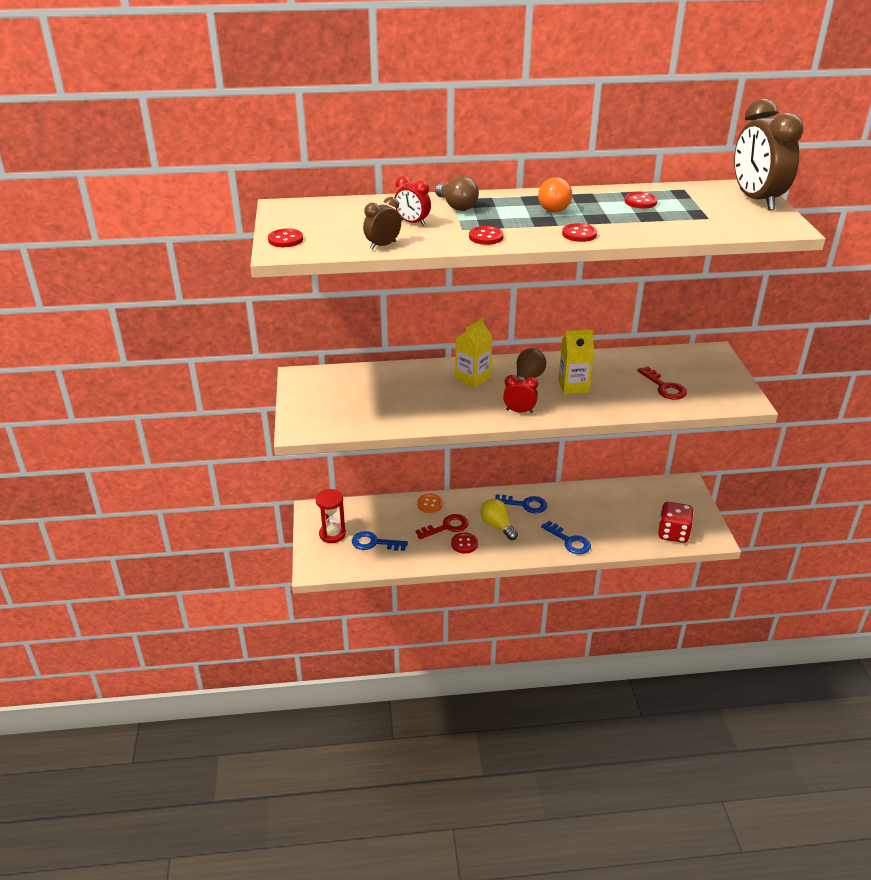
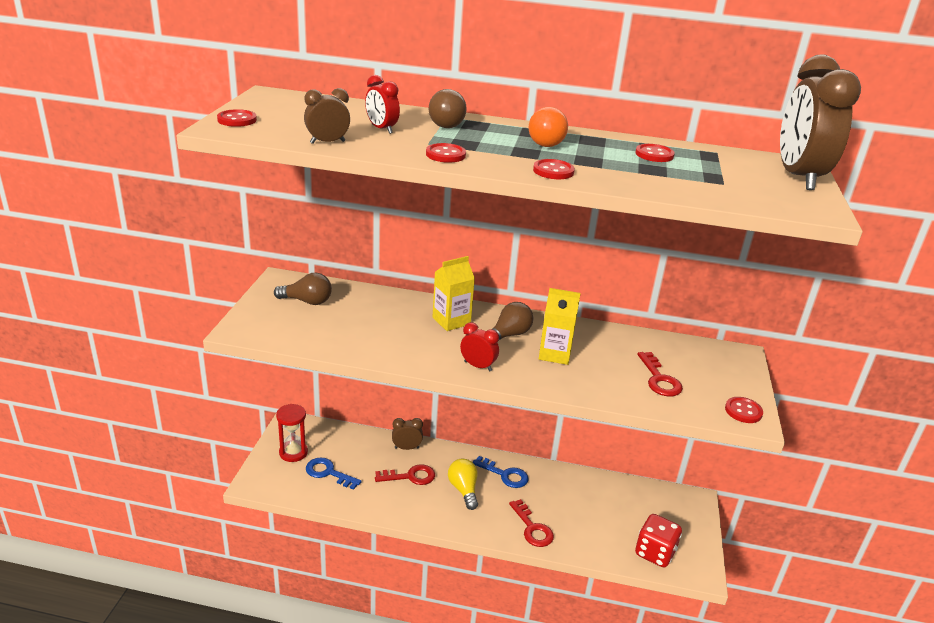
camera: 15 degrees right, 5 degrees down
(338, 390) = (307, 301): none -> brown light bulb
(429, 504) = (406, 448): orange button -> brown clock
(464, 544) = (418, 499): red button -> red button (743, 411)
(569, 541) = (532, 528): blue key -> red key

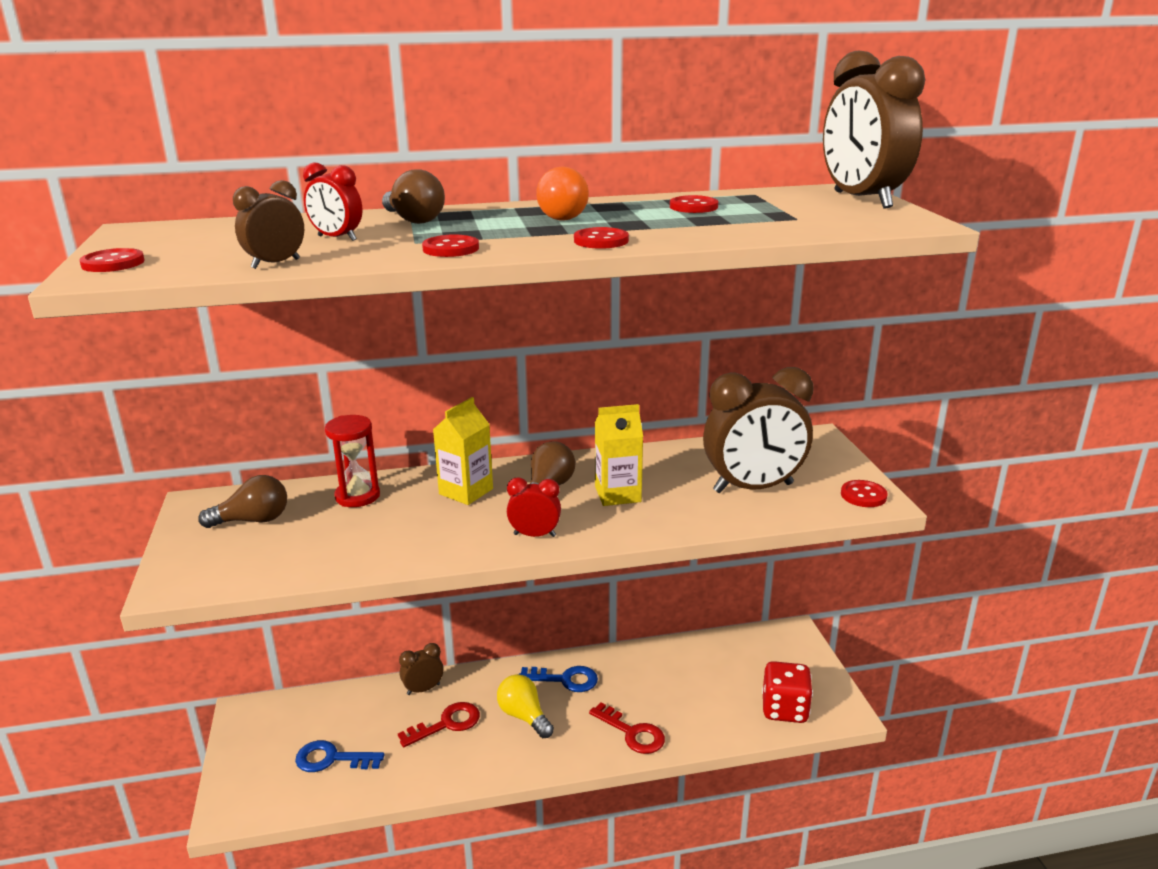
camera: 20 degrees left, 5 degrees down
(293, 452) = (267, 749): red hourglass -> red hourglass (357, 496)
(659, 379) = (753, 488): red key -> brown clock

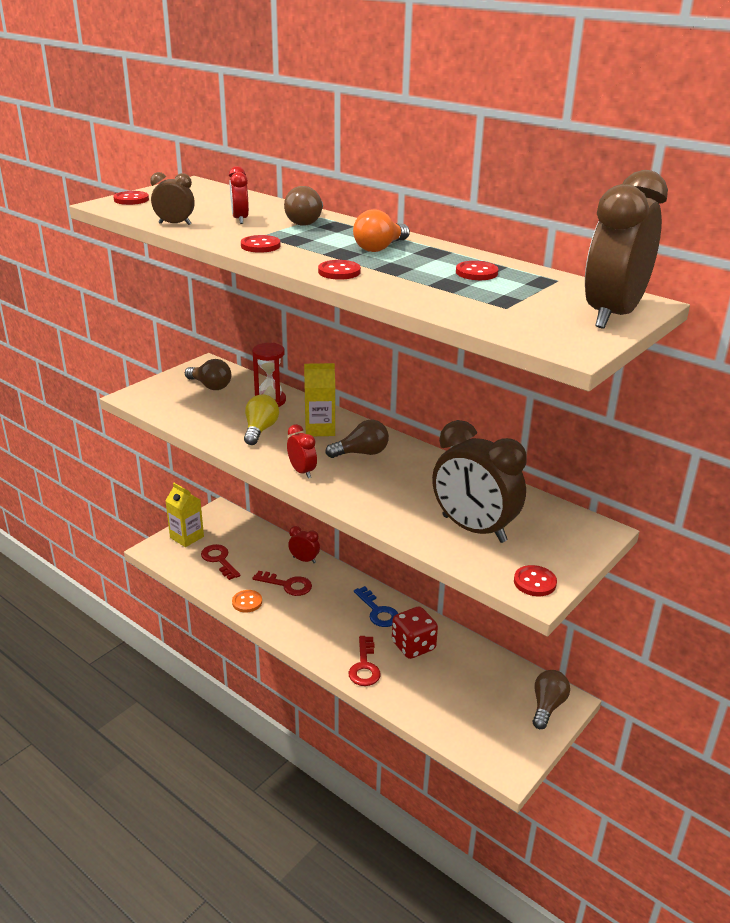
camera: 50 degrees right, 5 degrees up
(332, 759) = (219, 560): blue key -> red key
(423, 689) = (304, 560): brown clock -> red clock
(434, 773) = (247, 602): none -> orange button
(524, 716) = (327, 612): yellow light bulb -> yellow light bulb (260, 430)
(618, 494) = (389, 480): yellow carton -> yellow carton (187, 537)
(784, 709) = (473, 733): red dice -> red dice (413, 646)
(790, 647) = (547, 706): none -> brown light bulb

